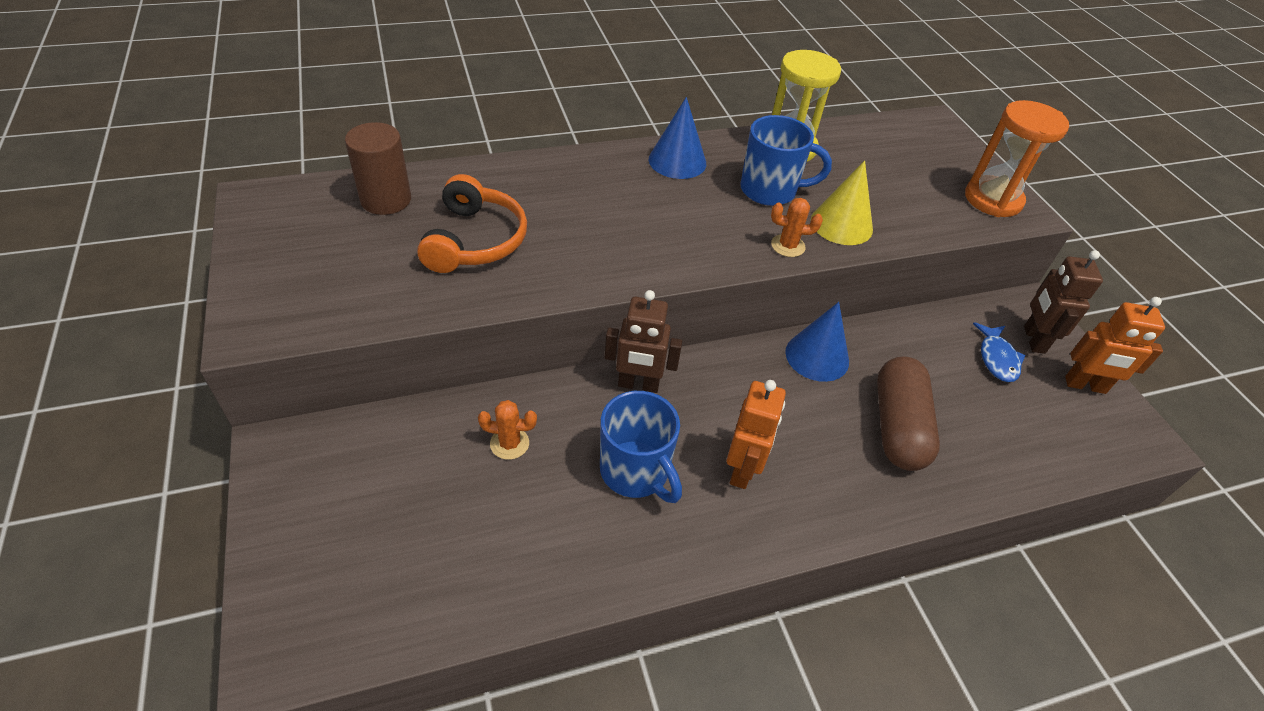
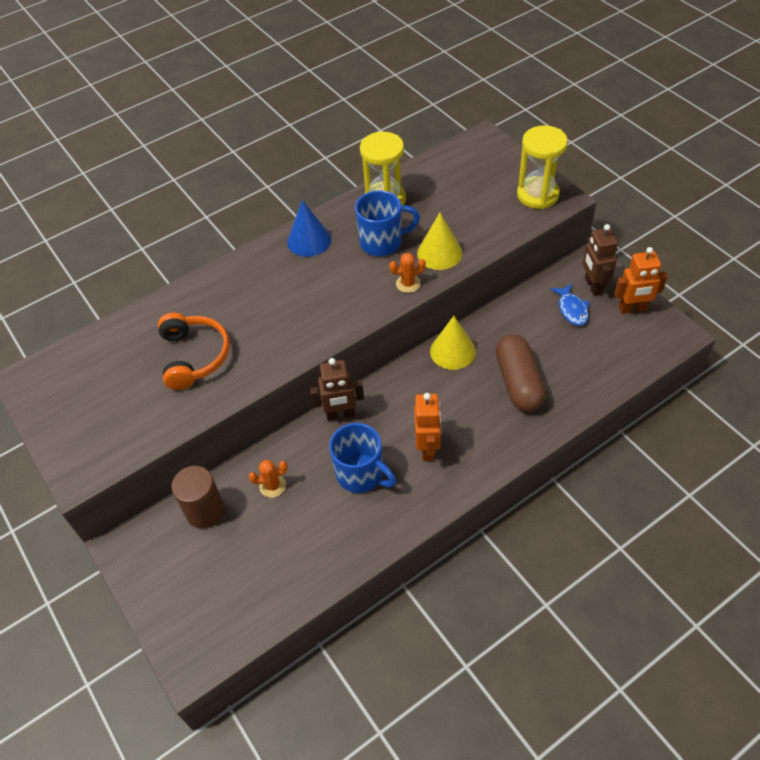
camera: 10 degrees left, 5 degrees up
(386, 200) = (116, 347): brown cylinder -> brown cylinder (205, 511)
(817, 356) = (452, 351): blue cone -> yellow cone
(993, 199) = (537, 195): orange hourglass -> yellow hourglass

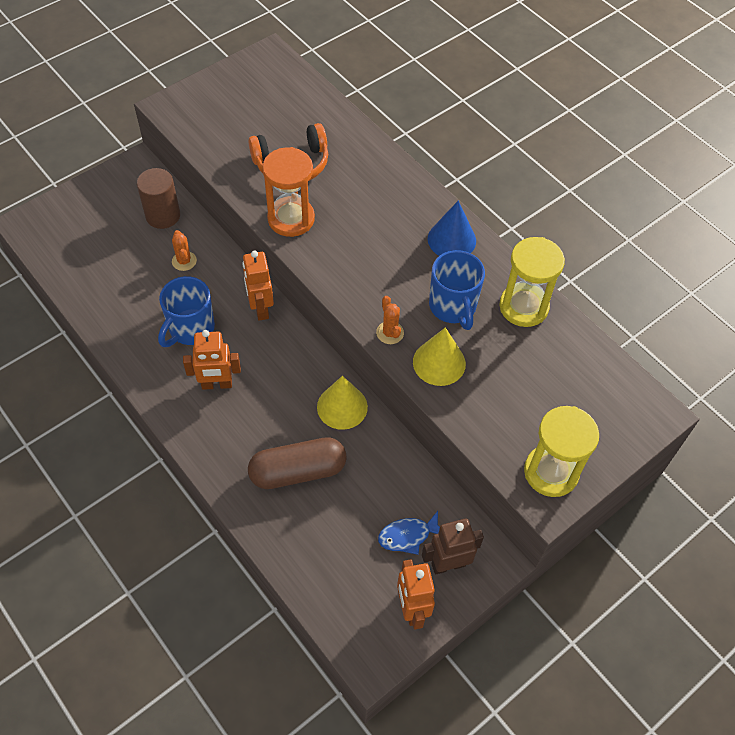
camera: 80 degrees right, 5 degrees up
(267, 356) = (291, 219): none -> orange hourglass
(340, 415) = (260, 308): brown robot -> orange robot

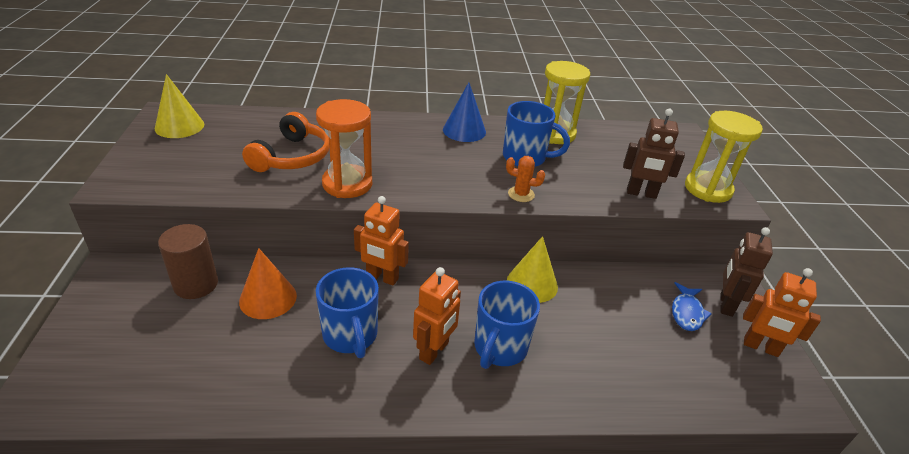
camera: 55 degrees left, 20 degrees down
(184, 261) = (268, 298): orange cactus -> orange cone
(252, 422) = (499, 348): none -> blue mug
(298, 471) = (578, 345): brown capsule -> none
(439, 362) = (571, 187): yellow cone -> yellow cone (179, 126)
(484, 420) = (641, 193): none -> brown robot

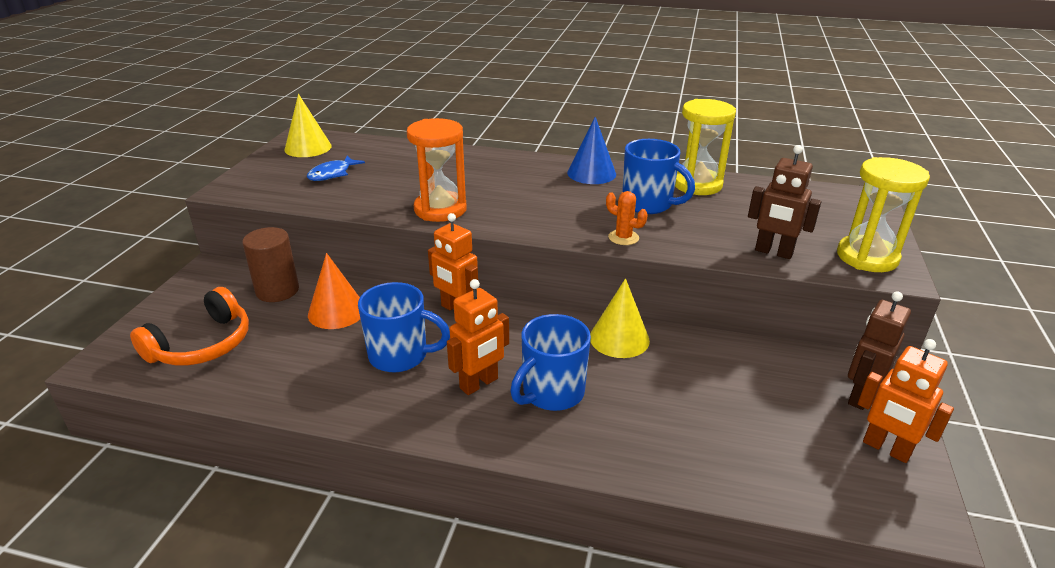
camera: 20 degrees right, 5 degrees down
(292, 157) = (398, 181): orange headphones -> orange headphones (202, 344)
(350, 336) = (400, 356): blue mug -> blue mug turned 75 degrees counterclockwise
(687, 312) = (801, 396): blue fish -> blue fish (332, 174)

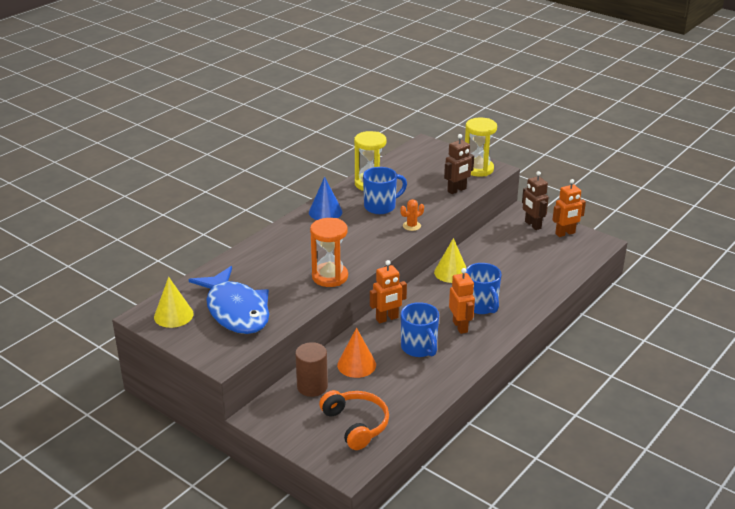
camera: 65 degrees left, 0 degrees up
(332, 174) = (236, 310): blue fish -> blue fish, size x2.36
(400, 356) = (419, 348): blue mug -> blue mug turned 120 degrees clockwise

